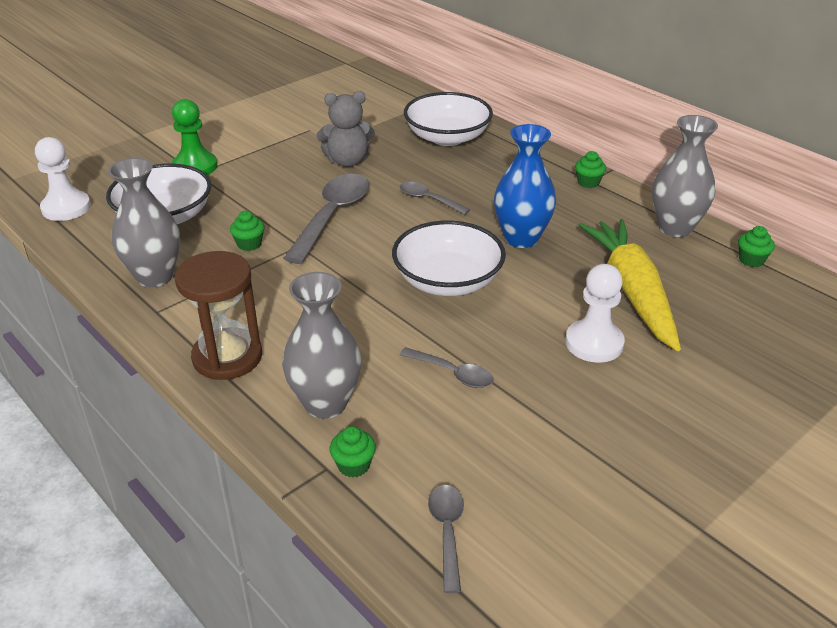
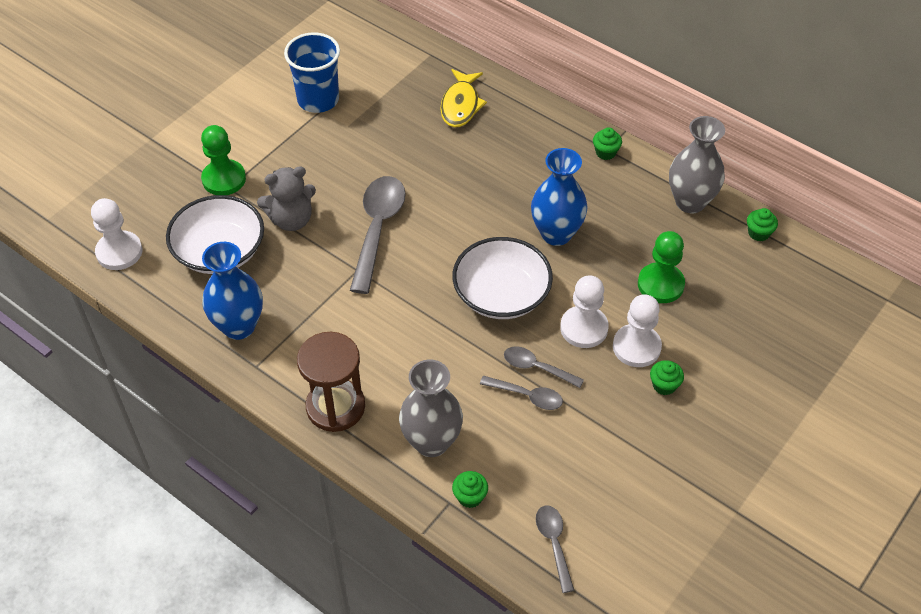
camera: 10 degrees left, 15 degrees up
(155, 276) = (239, 326): grey vase -> blue vase
(249, 244) = (311, 275): green cupcake -> green cupcake (664, 385)
(310, 122) = (318, 100): none -> blue cup
(347, 161) = (371, 152): grey teddy bear -> grey teddy bear (291, 220)
(428, 199) = (462, 195): grey spoon -> grey spoon (537, 368)
(447, 137) = (461, 105): white bowl -> yellow fish
(534, 319) = (584, 328): none -> white pawn
(631, 291) = (660, 284): yellow carrot -> green pawn

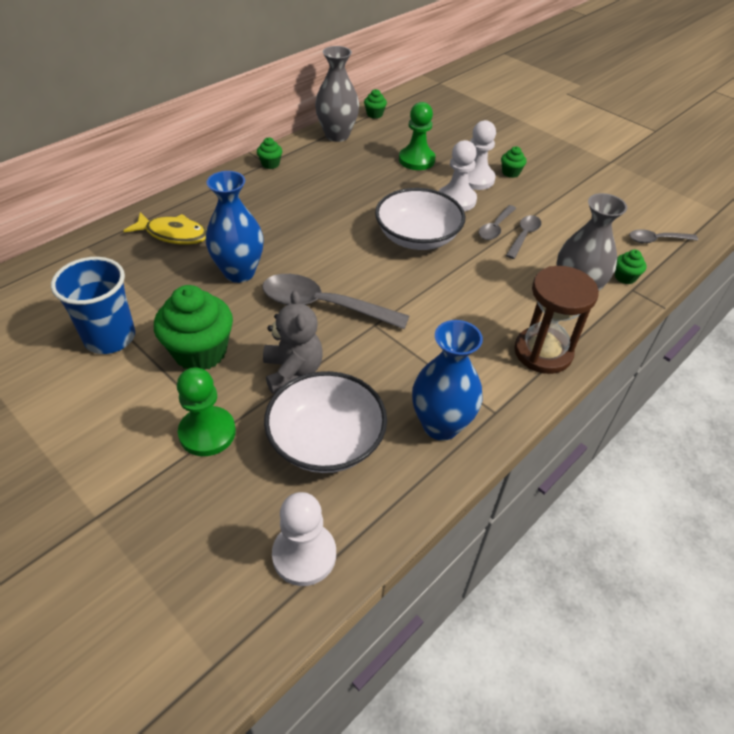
camera: 85 degrees left, 5 degrees down
(308, 157) = (200, 352): none -> green cupcake
(556, 234) = (355, 200): blue vase -> blue vase (239, 272)

